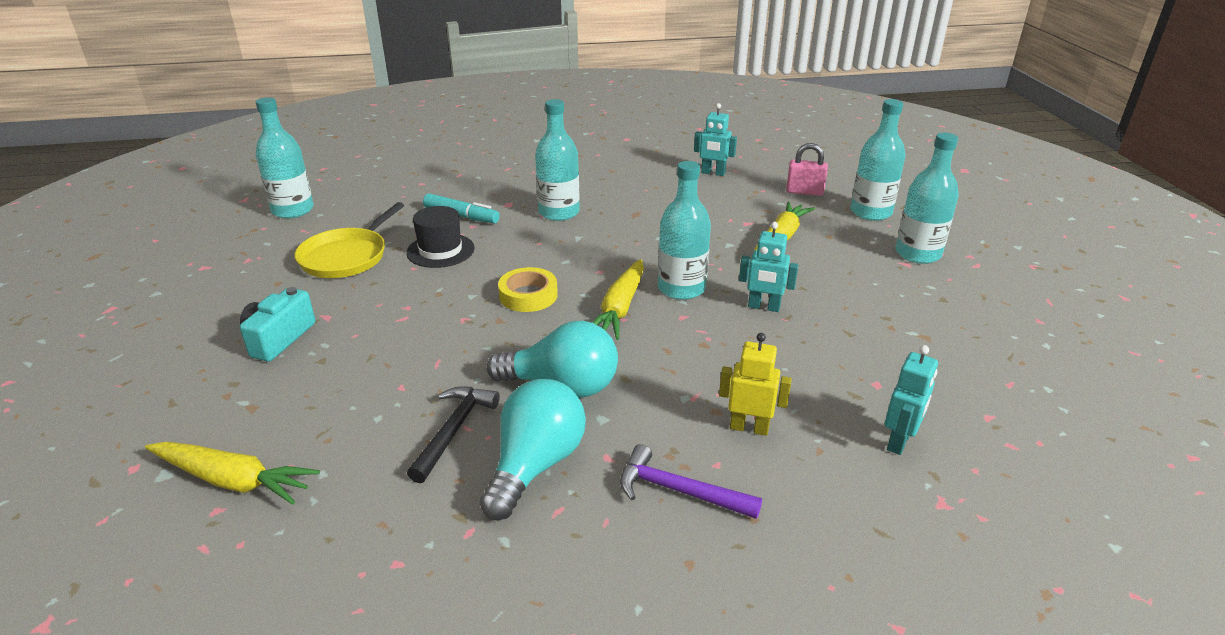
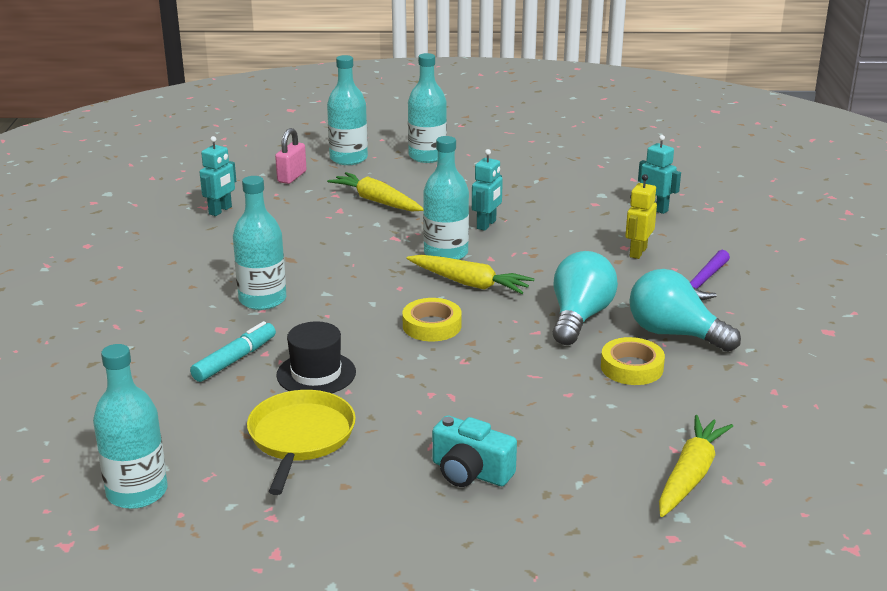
camera: 80 degrees left, 5 degrees down
(347, 256) = (300, 438): yellow pan -> yellow pan turned 120 degrees counterclockwise
(454, 430) = (631, 367): black hammer -> yellow tape

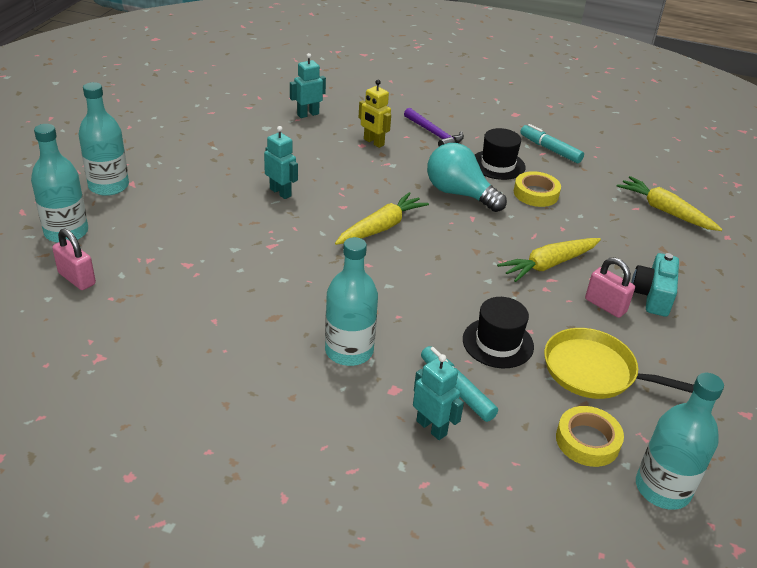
camera: 75 degrees left, 10 degrees up
(220, 210) = (120, 346): turquoise robot -> turquoise robot (431, 427)
(376, 201) = (185, 238): yellow carrot -> yellow carrot (549, 265)
(425, 437) = (605, 305): none -> pink padlock
(432, 326) = (442, 263): yellow tape -> yellow tape (587, 441)
(446, 253) = (320, 226): turquoise bottle -> none
(470, 472) = (652, 296): turquoise camera -> turquoise camera turned 150 degrees clockwise
(674, 334) = (498, 165): turquoise light bulb -> black hat
(759, 367) = (550, 149): none -> turquoise marker

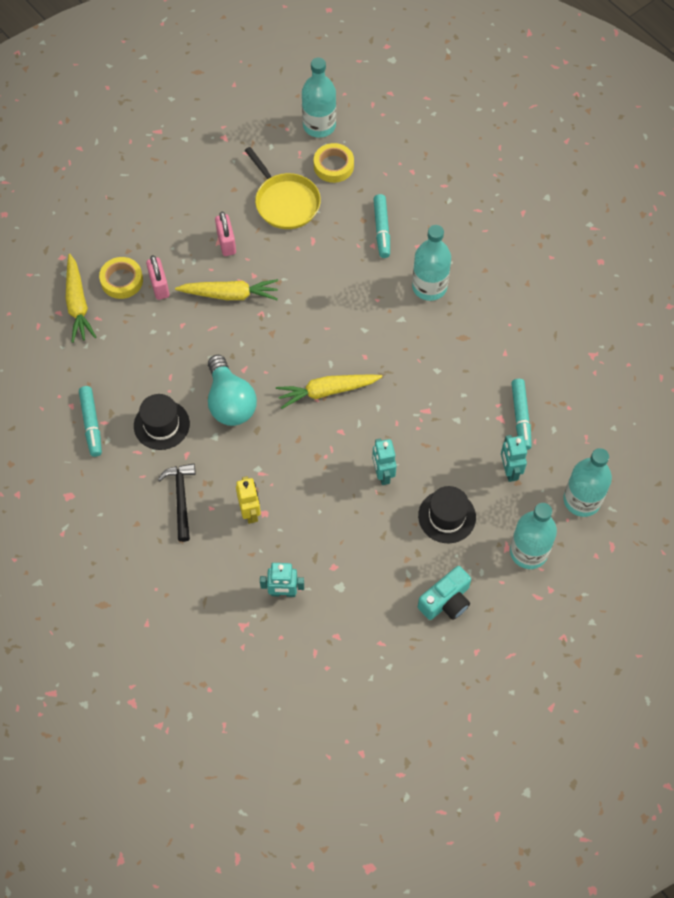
camera: 145 degrees left, 25 degrees up
(77, 279) = (587, 439): pink padlock -> pink padlock (159, 286)
(165, 272) = (520, 417): none -> turquoise marker
(431, 427) = (415, 213): turquoise robot -> turquoise robot (509, 471)
(434, 134) = (181, 498): purple hammer -> black hammer
(498, 343) = (328, 249): black hat -> black hat (447, 516)
(536, 193) = (164, 372): yellow tape -> yellow tape (122, 280)
(652, 296) = (184, 235): turquoise camera -> turquoise camera (446, 601)

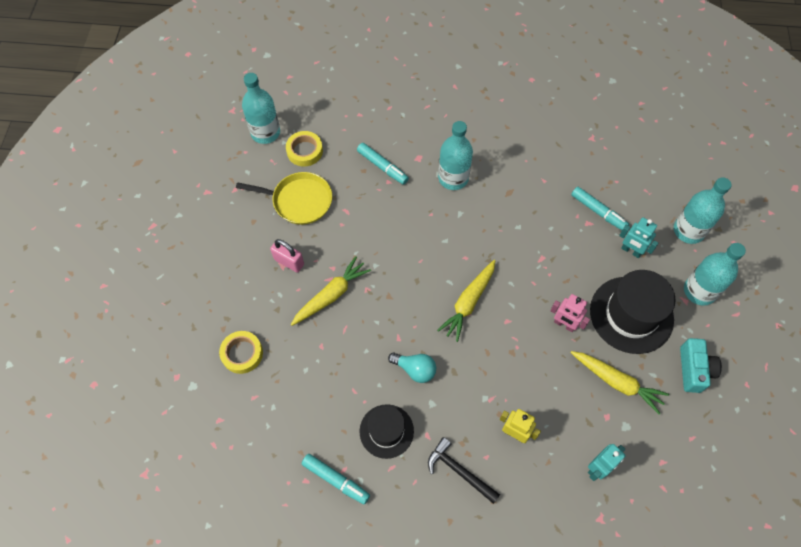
camera: 45 degrees left, 0 degrees up
(78, 304) = (227, 400): yellow carrot -> yellow carrot (617, 382)
(159, 286) = (274, 333): pink padlock -> none
(230, 402) = (415, 369): turquoise light bulb -> turquoise light bulb, size x0.63
(382, 474) = (564, 324): turquoise robot -> pink robot
(447, 516) = (631, 314): black hat -> black hat, size x1.64

